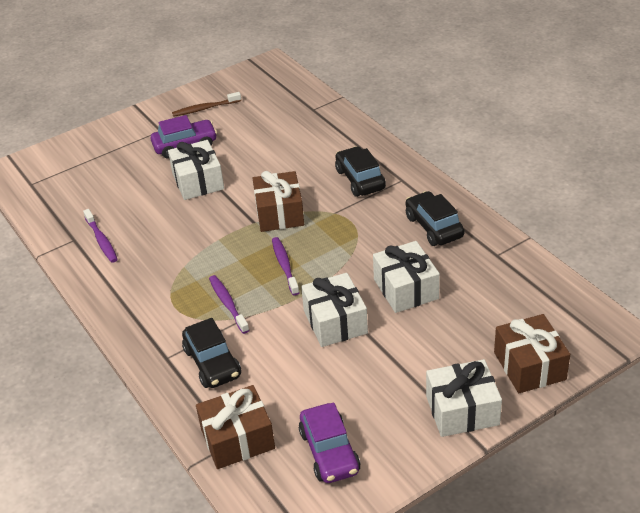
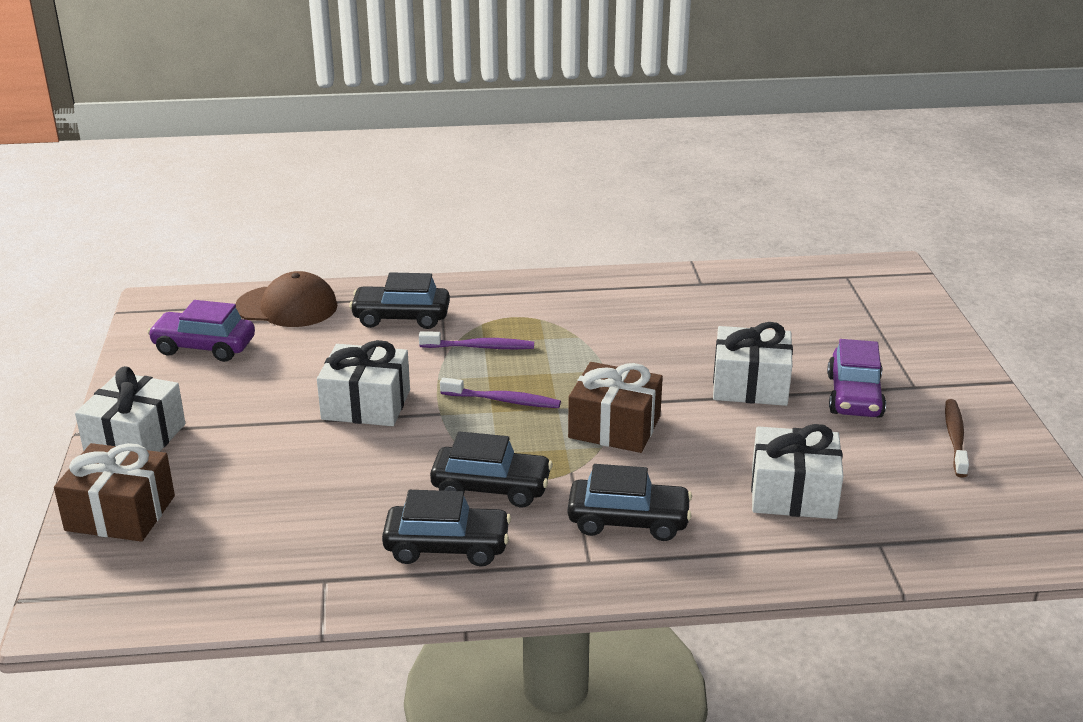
camera: 115 degrees right, 10 degrees down
(101, 240) = (682, 298): purple toothbrush -> none
(237, 439) = (287, 307): brown gift -> brown cap
(373, 233) = (491, 488): none -> black car
(406, 289) = (356, 473): white gift -> white gift (793, 493)

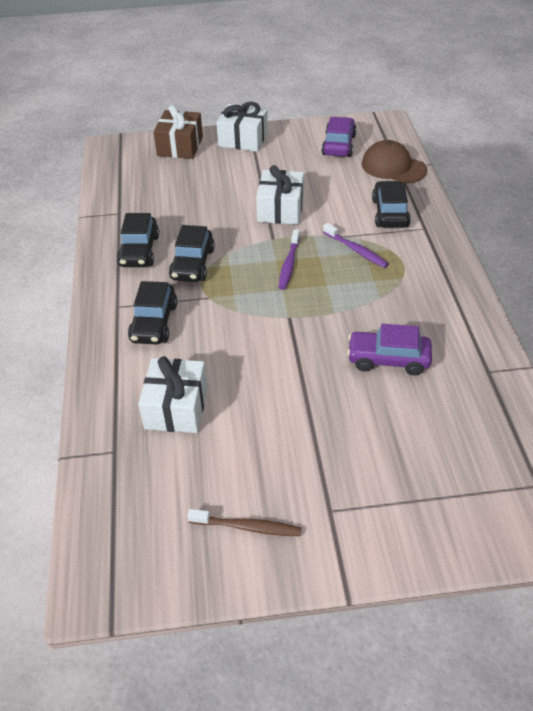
camera: 90 degrees right, 15 degrees up
(287, 307) = (393, 167): brown cap -> brown cap turned 120 degrees clockwise
(480, 347) = (356, 250): purple toothbrush -> purple toothbrush turned 45 degrees counterclockwise
(614, 427) = (259, 316): brown gift -> none
(750, 385) = (320, 393): white gift -> none
(854, 396) = (309, 462): purple car -> purple car (388, 359)

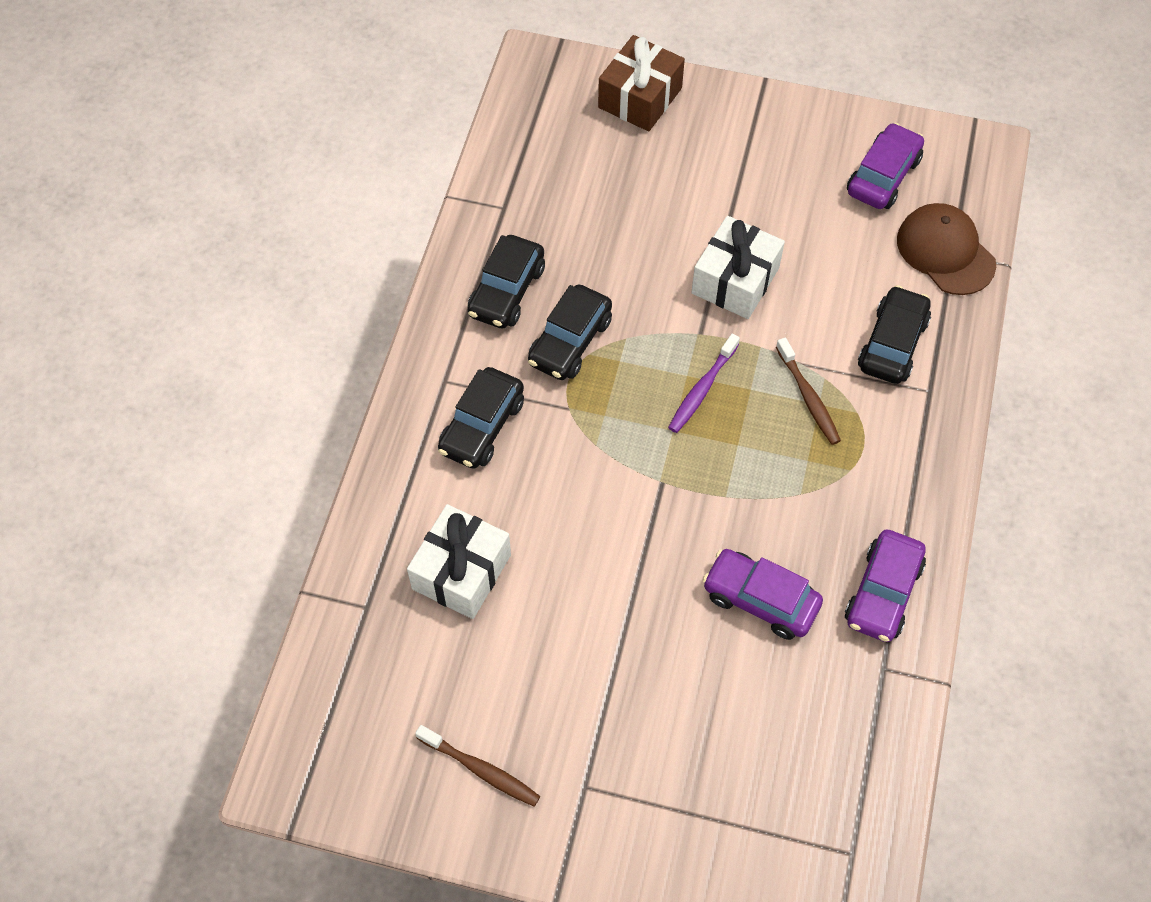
camera: 20 degrees right, 15 degrees up
(243, 139) = (741, 114): white gift -> none
(356, 250) = (808, 397): purple toothbrush -> brown toothbrush
(462, 332) = (883, 593): none -> purple car

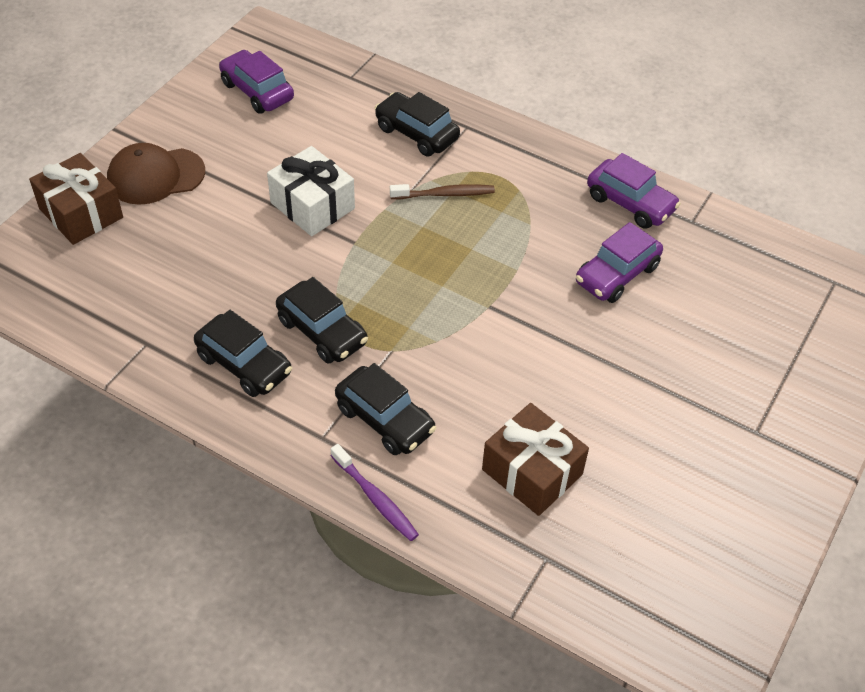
camera: 75 degrees left, 10 degrees down
(461, 572) = (532, 472): white gift -> brown gift
(481, 769) = (728, 503): brown toothbrush -> none
(702, 389) = (410, 256): purple toothbrush -> purple toothbrush (375, 498)
(945, 252) = (346, 80): brown cap -> brown cap (155, 176)

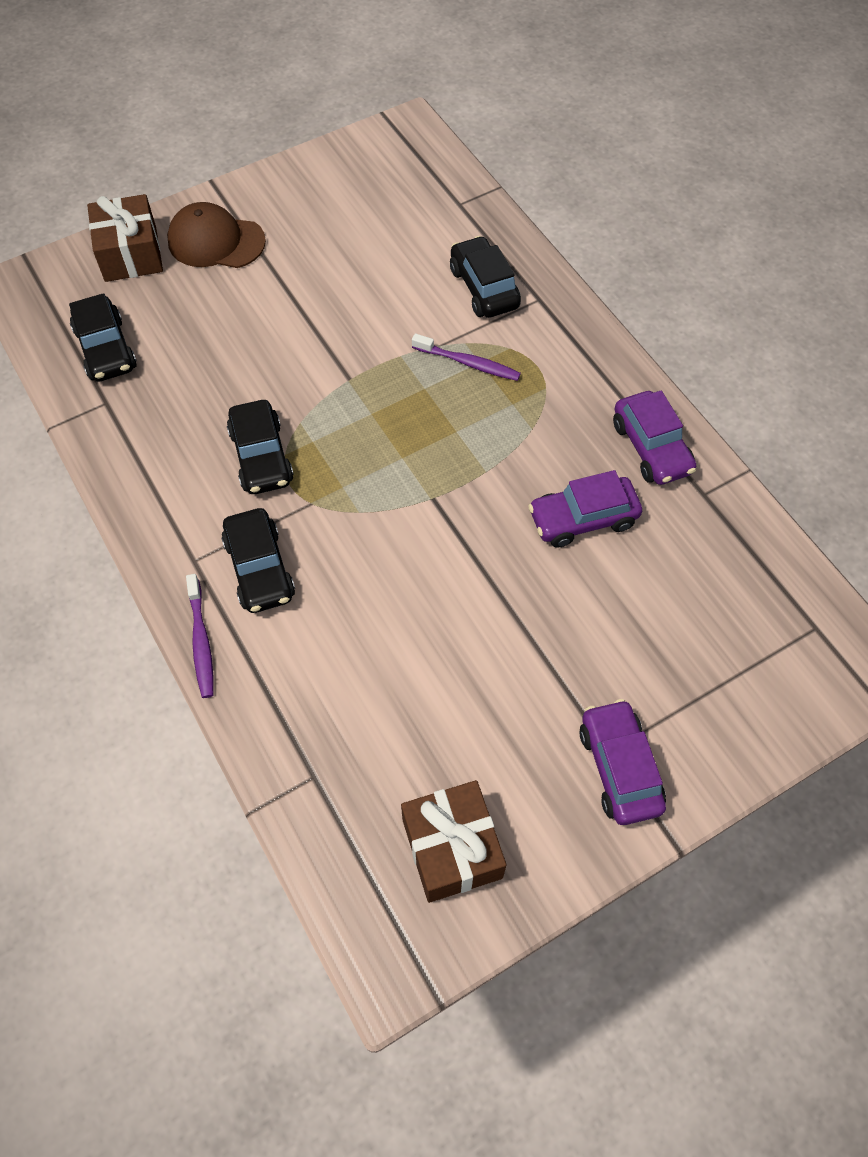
camera: 30 degrees right, 10 degrees up
(244, 364) = (173, 459): black car -> black car (106, 349)
(257, 91) = (361, 187): purple car -> purple car (619, 768)
(312, 205) = (335, 325): white gift -> none
(445, 194) = (468, 363): brown toothbrush -> purple toothbrush
(532, 472) = (358, 685): brown gift -> brown gift (452, 848)

